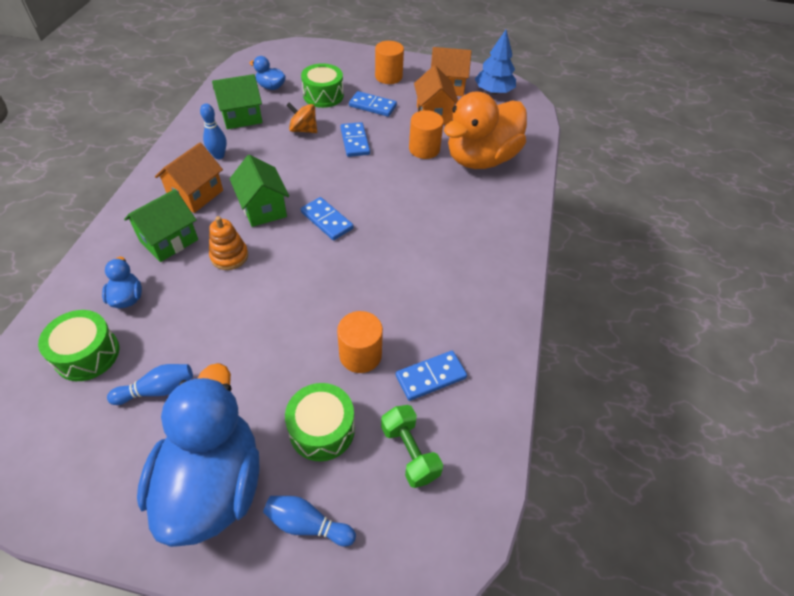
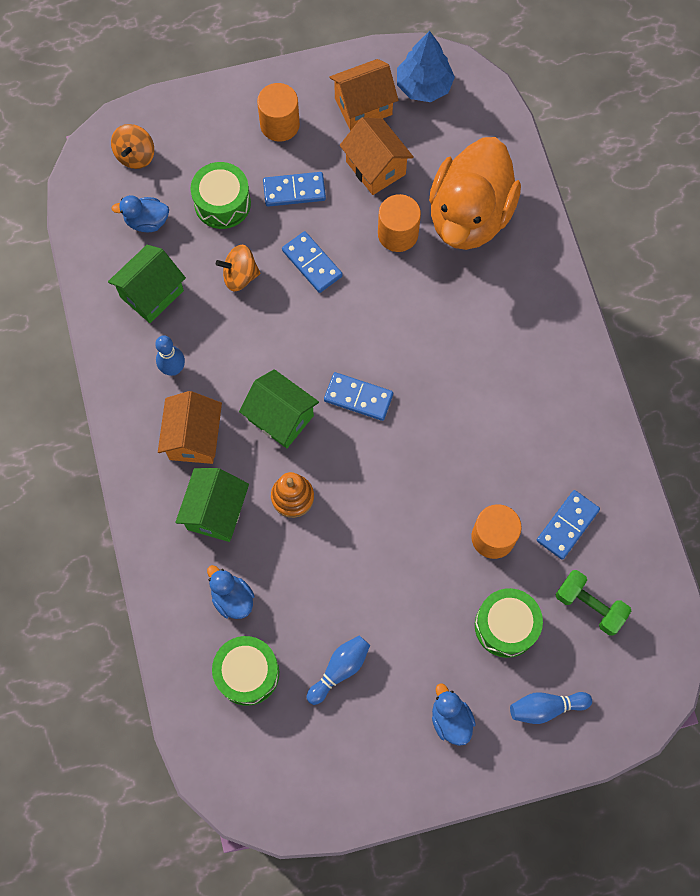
camera: 25 degrees left, 20 degrees up
(213, 484) = (450, 719): blue duck -> blue duck, size x0.42
(292, 60) = (135, 156): none -> orange spinning top

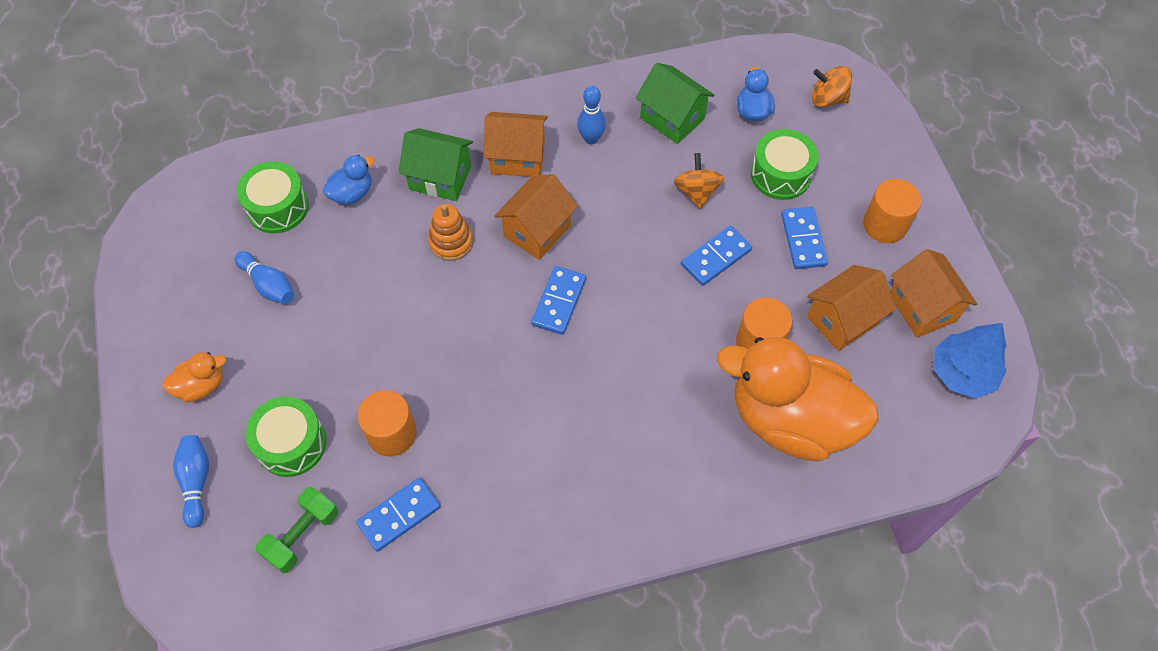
camera: 90 degrees right, 10 degrees down
(280, 418) = (537, 230): green house -> orange house
(450, 719) = (201, 386): blue duck -> orange duck
(567, 525) = (399, 515): blue domino -> blue domino turned 75 degrees counterclockwise

